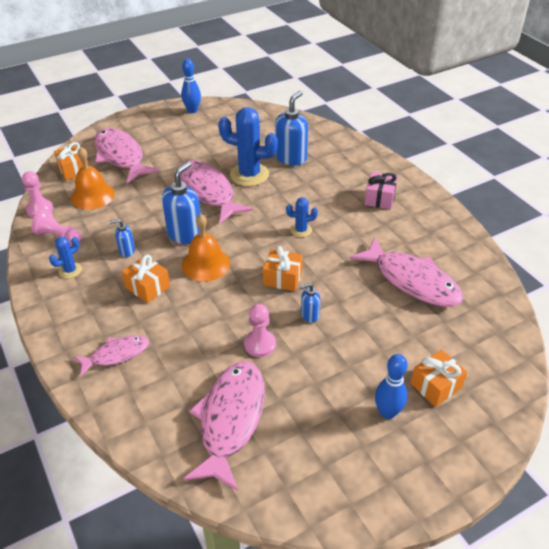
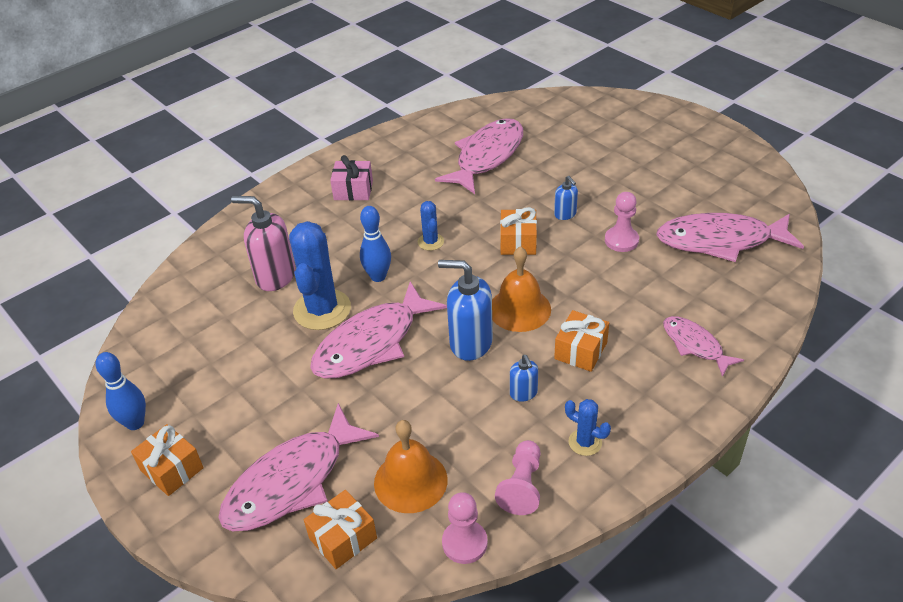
camera: 100 degrees left, 0 degrees up
(291, 158) = (275, 276): blue soap dispenser -> pink soap dispenser
(387, 412) = (656, 156): blue bowling pin -> blue bowling pin (378, 276)
(436, 386) = (612, 134): orange gift -> orange gift (172, 469)

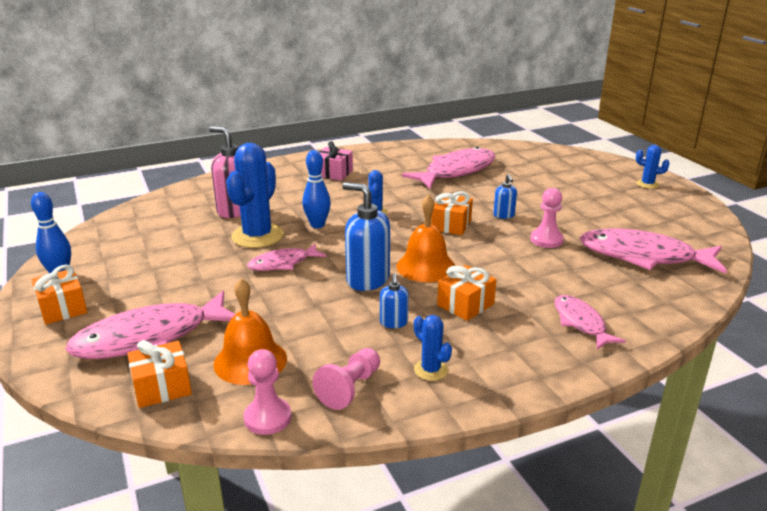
camera: 15 degrees right, 15 degrees down
(372, 343) = (283, 263): pink fish -> pink fish, size x0.56
(689, 132) = (647, 184): none -> blue cactus

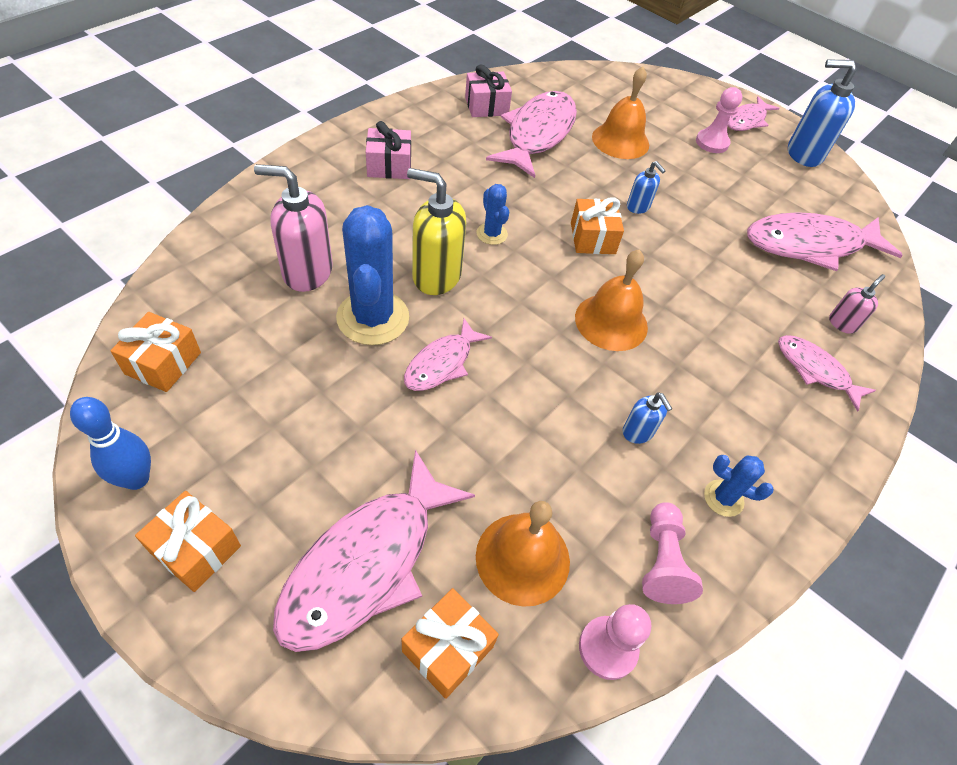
camera: 30 degrees left, 25 degrees up
(317, 225) = (436, 276): blue bowling pin -> yellow soap dispenser
(367, 280) = (562, 365): blue soap dispenser -> blue soap dispenser (803, 154)
(429, 155) = (486, 106): none -> pink gift
(465, 304) = (692, 376): orange gift -> orange gift (163, 363)
(521, 182) = (620, 140): none -> orange bell
(546, 240) = (706, 240): pink pawn -> pink pawn (712, 143)
(633, 303) = (842, 323): none -> pink soap dispenser
(647, 184) = (747, 120): blue cactus -> pink fish

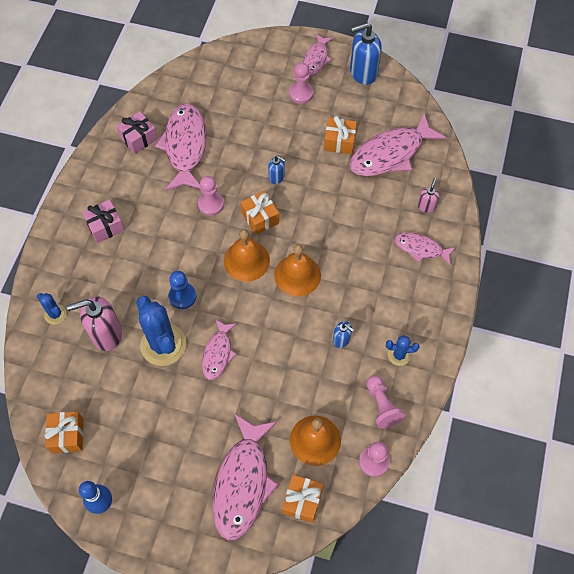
camera: 20 degrees left, 10 degrees up
(196, 549) = (157, 520): orange gift -> orange gift (339, 142)
(436, 276) = (182, 296): yellow soap dispenser -> blue pawn
(492, 234) = (198, 247): blue cactus -> blue cactus (55, 314)
(535, 198) = (211, 204): none -> pink pawn
(620, 140) = (241, 123): orange bell -> orange bell (246, 260)

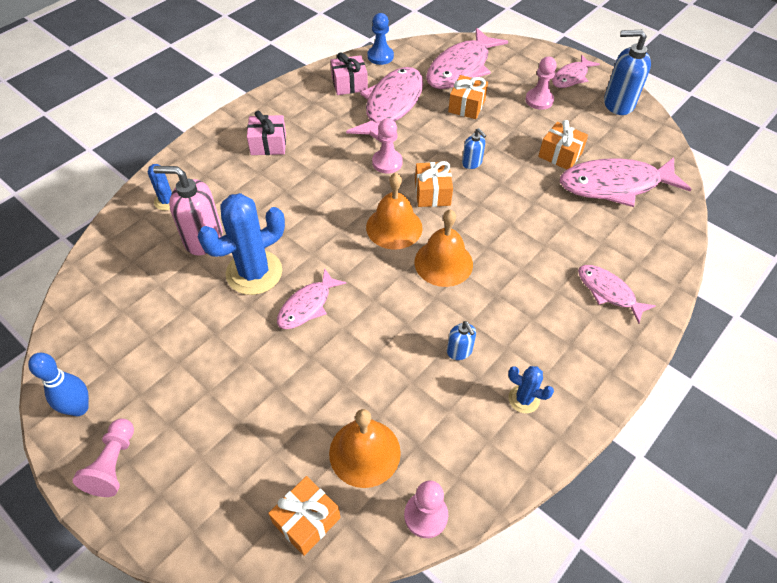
camera: 25 degrees right, 10 degrees down
(67, 435) = (95, 319): orange gift -> orange gift (466, 106)
(163, 345) = (254, 272): blue cactus -> blue cactus turned 60 degrees clockwise
(182, 296) = (304, 235): blue pawn -> blue pawn (380, 56)
(243, 483) = (248, 462): pink fish -> pink fish (461, 68)
(381, 405) = (471, 449): pink pawn -> pink pawn (113, 464)
(426, 206) = (635, 251): pink soap dispenser -> none

